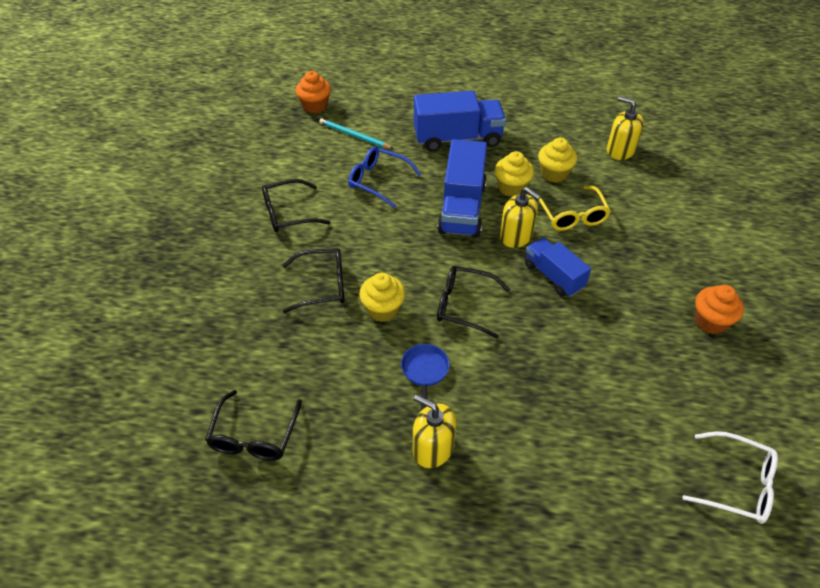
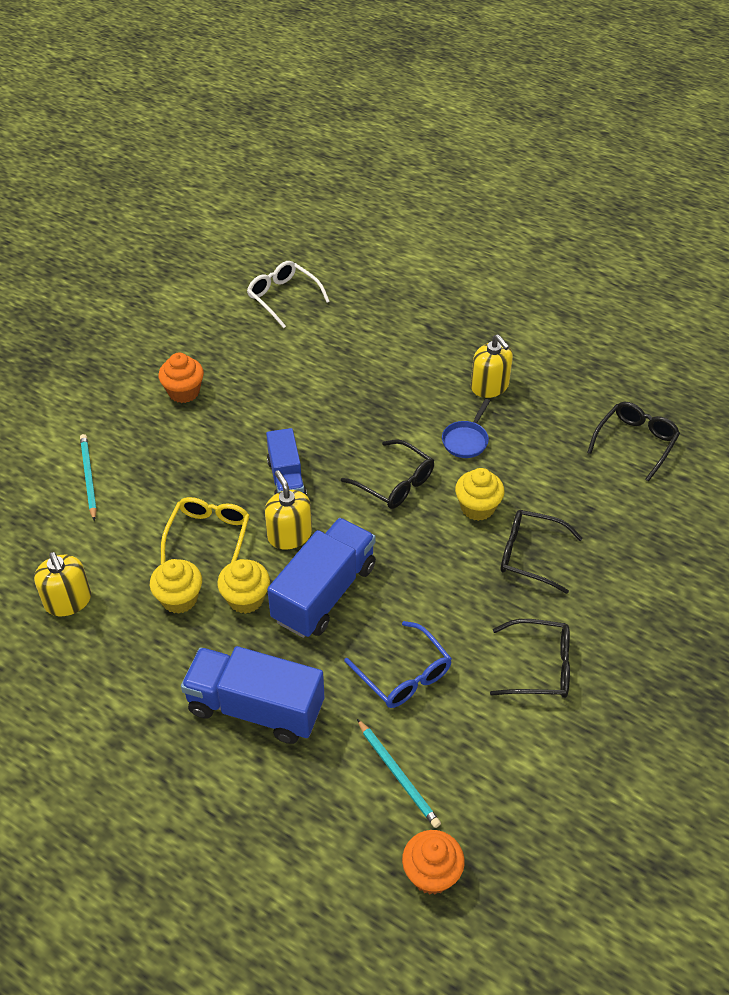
camera: 155 degrees left, 0 degrees up
(699, 224) = (88, 477): none -> turquoise pencil

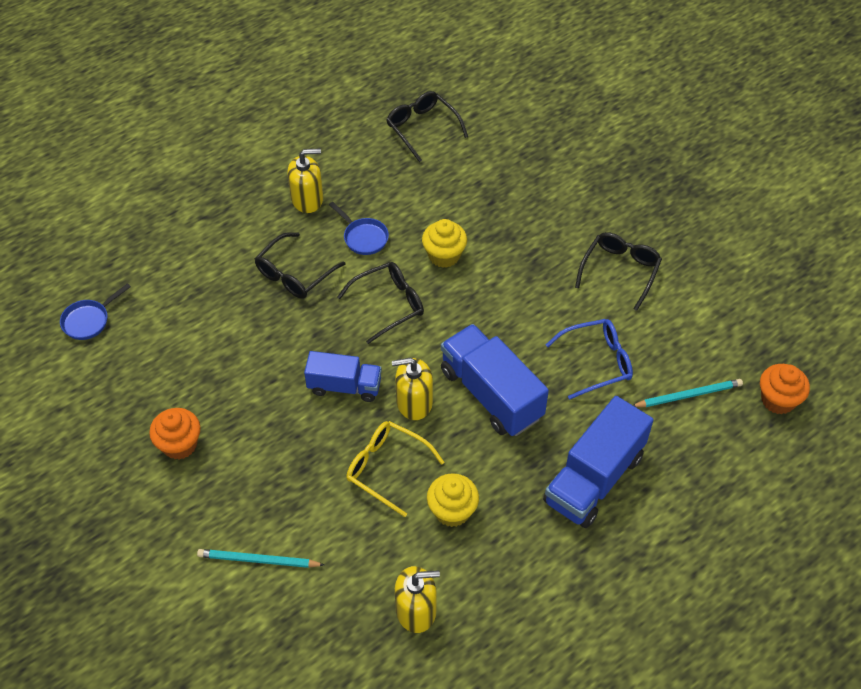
camera: 70 degrees left, 5 degrees up
(246, 599) = (473, 456): yellow cupcake -> none
(283, 297) = (89, 320): white glasses -> blue pan
(530, 555) = (509, 238): black glasses -> black glasses (294, 274)

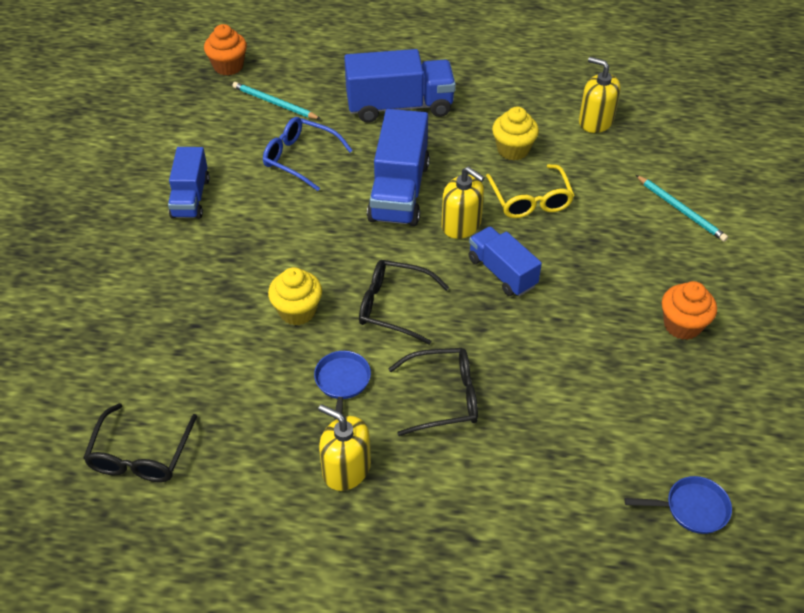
camera: 135 degrees left, 5 degrees down
(620, 271) = (190, 198): black glasses -> blue truck

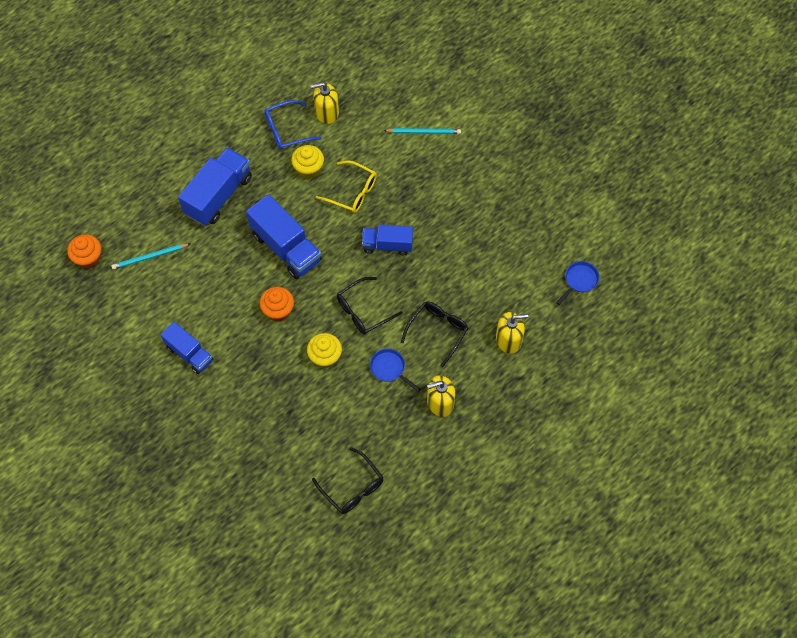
camera: 50 degrees left, 15 degrees up
(300, 158) = (212, 277): blue glasses -> blue glasses (287, 130)
(461, 225) = (338, 237): yellow soap dispenser -> yellow soap dispenser (508, 339)
(682, 325) = (489, 197): orange cupcake -> orange cupcake (278, 311)

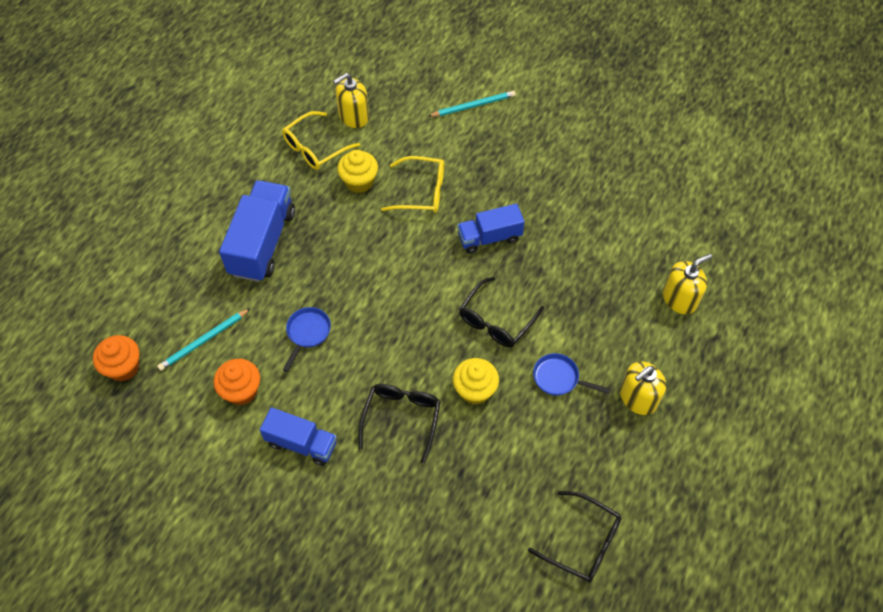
camera: 20 degrees left, 5 degrees down
(278, 311) = (393, 353): orange cupcake -> orange cupcake (241, 391)
(286, 247) = (370, 277): blue truck -> none
(287, 130) = (315, 148): blue glasses -> yellow glasses
(437, 331) = (594, 316): black glasses -> black glasses (401, 419)
(579, 281) = (723, 209): blue pan -> blue pan (307, 333)

